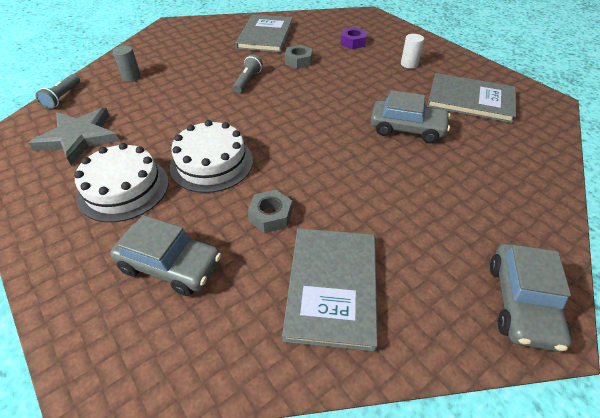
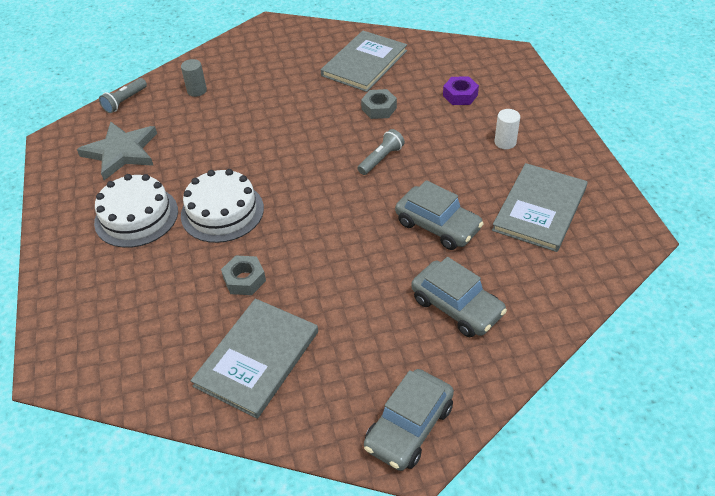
camera: 25 degrees right, 0 degrees up
(170, 265) = (141, 298): grey car -> grey car (457, 306)
(248, 81) = (309, 123): grey flashlight -> grey flashlight (381, 159)
(470, 100) = (539, 209): grey book -> grey book turned 75 degrees clockwise

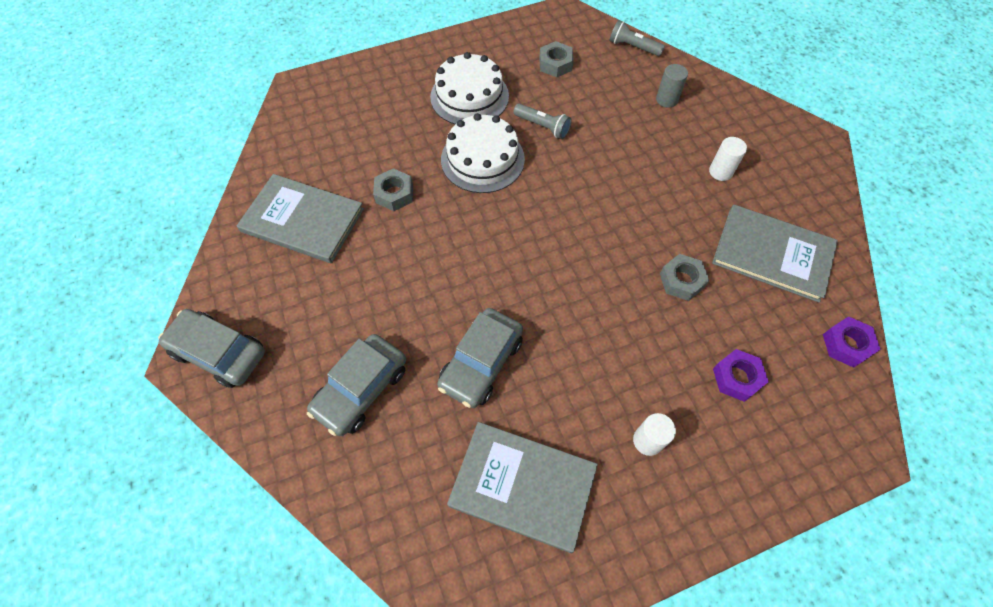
camera: 80 degrees right, 15 degrees up
(121, 152) = (555, 64): grey star -> grey nut
(283, 74) = (720, 171): none -> white cylinder
(381, 159) = (586, 293): grey flashlight -> grey flashlight (543, 127)
(440, 46) = (846, 345): none -> purple nut

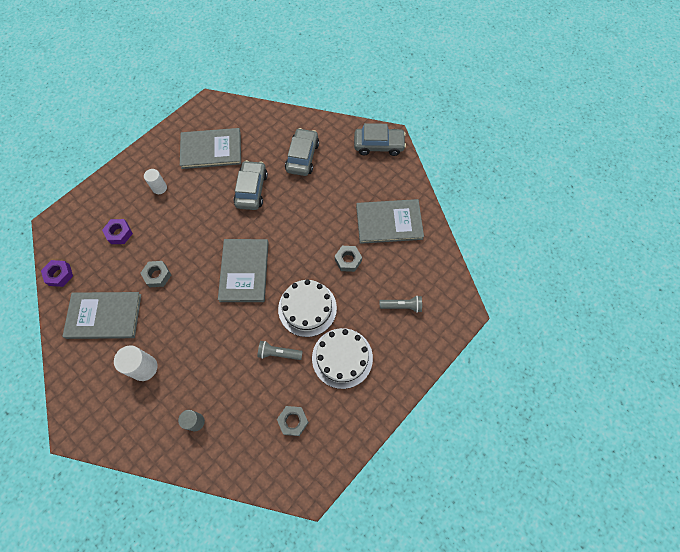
camera: 155 degrees right, 5 degrees up
(547, 236) = (244, 271): none -> grey book
(633, 47) = (236, 472): grey flashlight -> grey flashlight (402, 306)
(720, 171) = (144, 368): white cylinder -> white cylinder, size x1.53

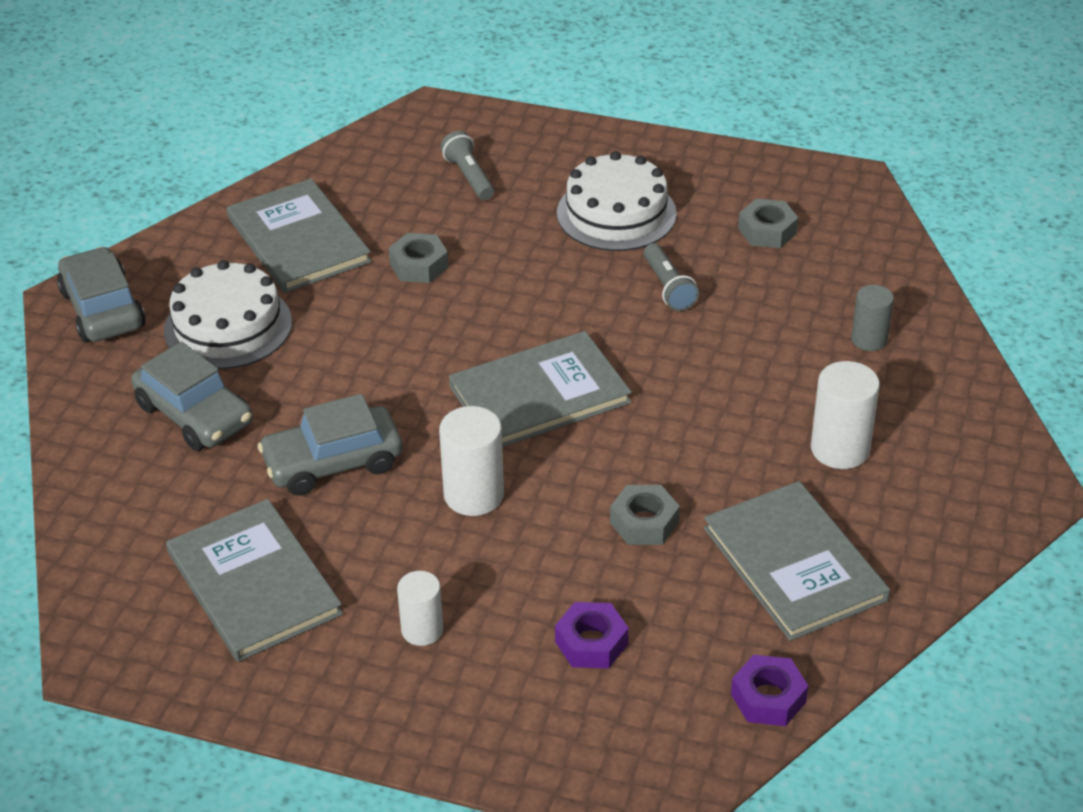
camera: 115 degrees left, 25 degrees down
(207, 227) = (474, 495): none -> white cylinder
(302, 157) = (195, 414): grey car -> grey car turned 120 degrees counterclockwise
(307, 308) = (556, 283): white cake -> white cake (228, 326)

